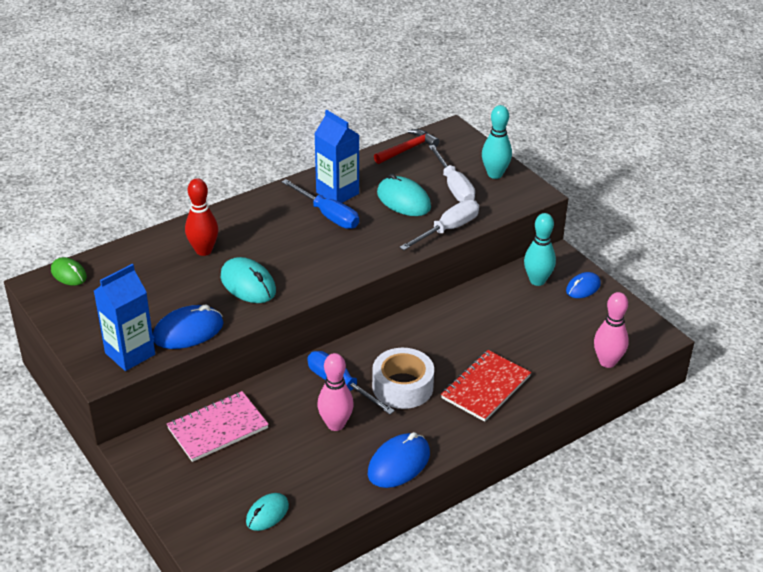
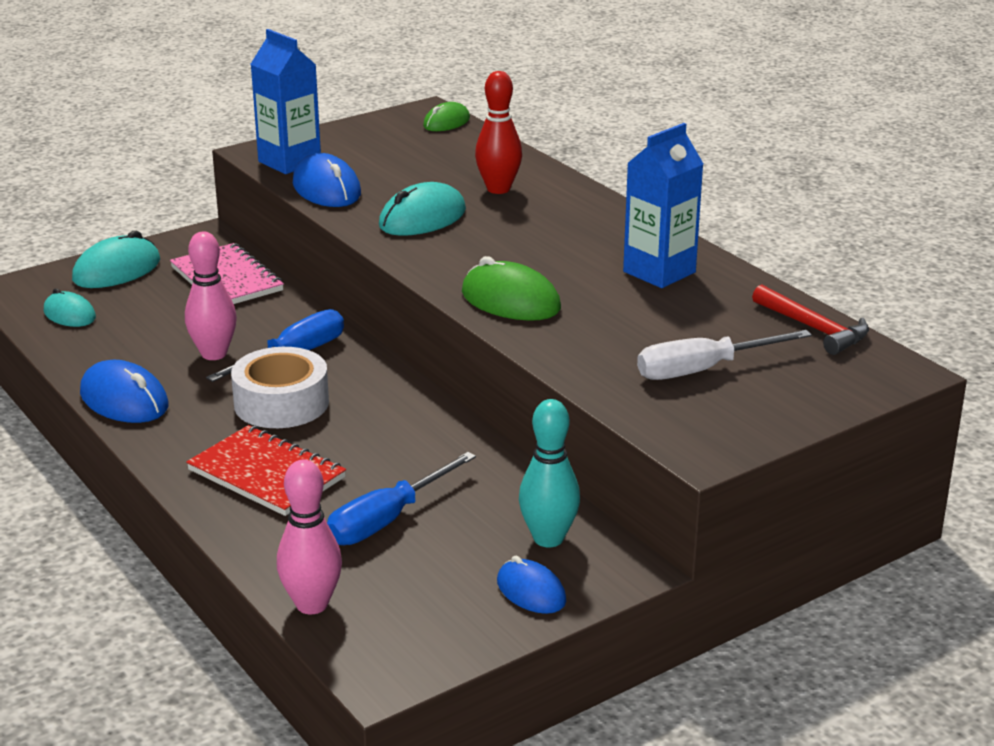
camera: 90 degrees right, 10 degrees down
(328, 215) = (596, 266): blue screwdriver -> blue screwdriver (387, 520)
(373, 248) = (510, 301): none -> green mouse
(403, 200) = (650, 325): turquoise mouse -> turquoise mouse (117, 270)
(448, 229) = (570, 362): white screwdriver -> none
(495, 174) = (757, 411): turquoise bowling pin -> none

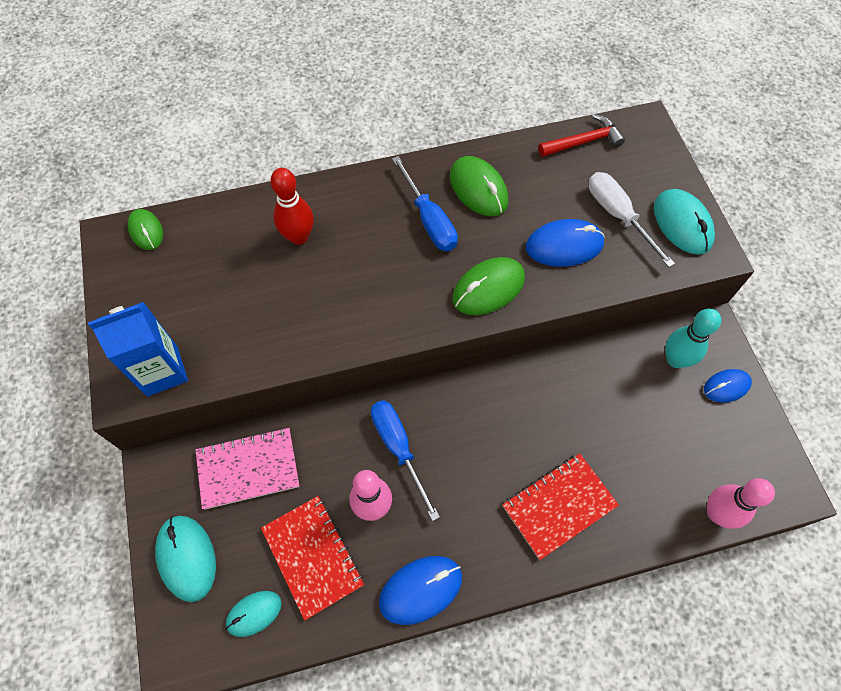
camera: 70 degrees left, 35 degrees up
(141, 332) = (312, 556): none -> red notebook
(281, 403) = (465, 473): white tape -> none
(326, 189) = (236, 356): blue mouse -> blue mouse (564, 246)
(387, 520) = (634, 443): blue screwdriver -> blue screwdriver (429, 220)
(422, 218) = (327, 303): turquoise mouse -> turquoise mouse (682, 224)
(659, 272) = (478, 189): blue carton -> green mouse
(703, 370) = (618, 216): white screwdriver -> white screwdriver turned 150 degrees clockwise

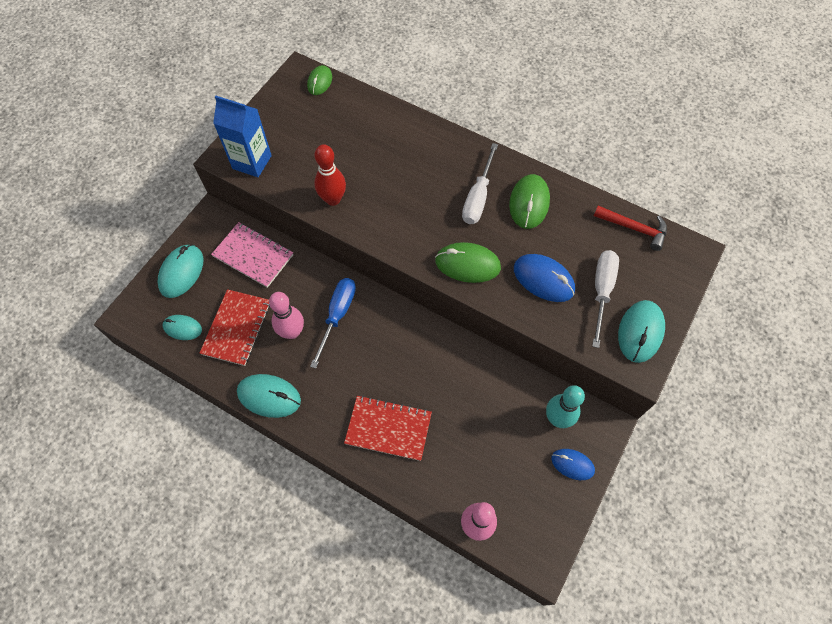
camera: 45 degrees right, 0 degrees up
(298, 237) = (394, 148): red bowling pin -> red bowling pin (333, 199)
(420, 590) = (269, 396): blue mouse -> turquoise mouse
(429, 220) = (478, 197): blue screwdriver -> white screwdriver

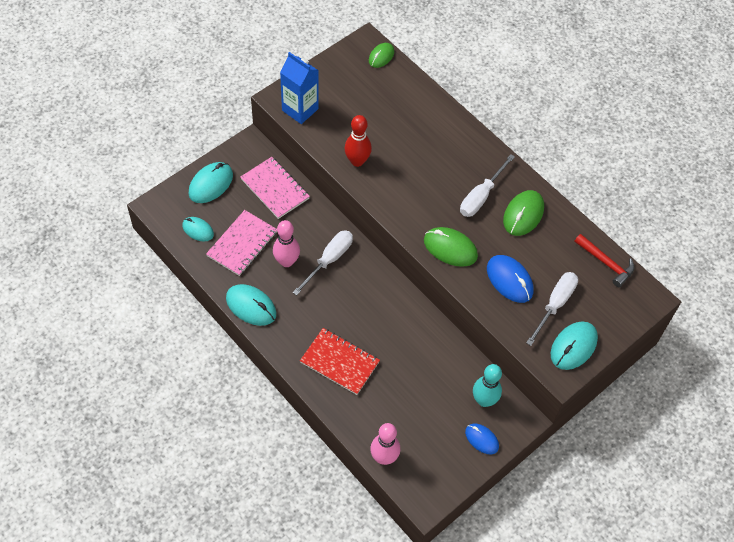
camera: 15 degrees right, 5 degrees down
(237, 328) = (242, 244): red notebook -> pink notebook
(337, 315) = (329, 260): blue screwdriver -> white screwdriver

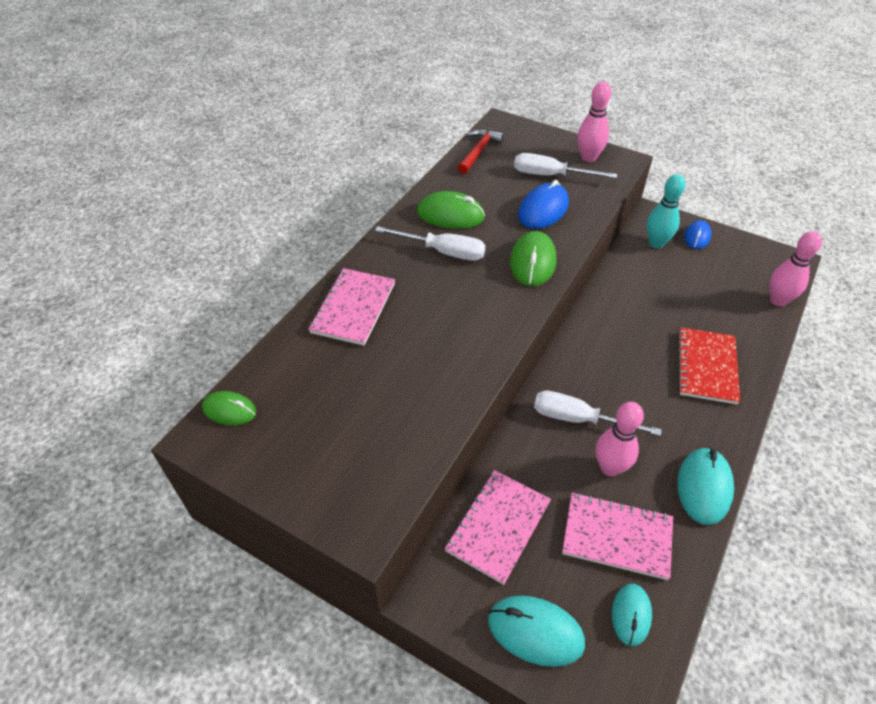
camera: 105 degrees left, 10 degrees down
(300, 109) = (377, 490): blue carton -> none
(357, 161) = (447, 385): red bowling pin -> none
(442, 130) = (353, 308): none -> pink notebook
(573, 347) = (588, 157): turquoise mouse -> pink bowling pin

